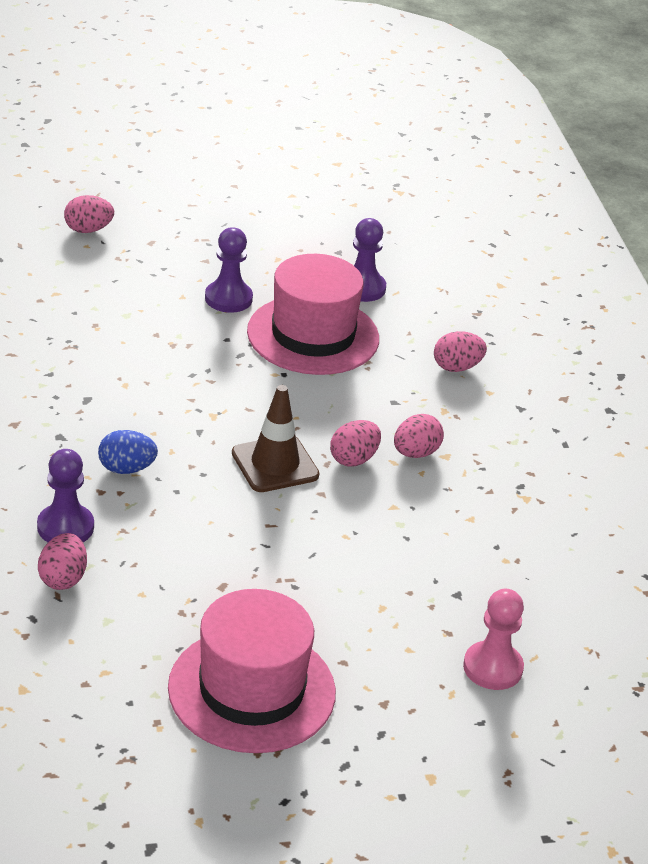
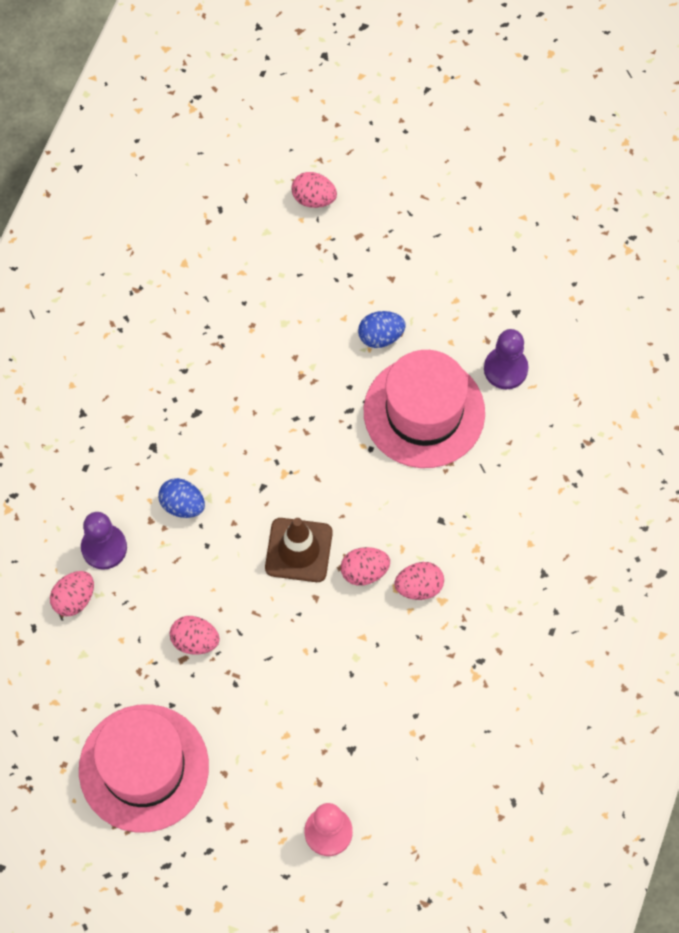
camera: 35 degrees right, 30 degrees up
(228, 298) = (381, 336): purple pawn -> blue egg
(456, 367) = (522, 502): pink egg -> pink egg (195, 641)

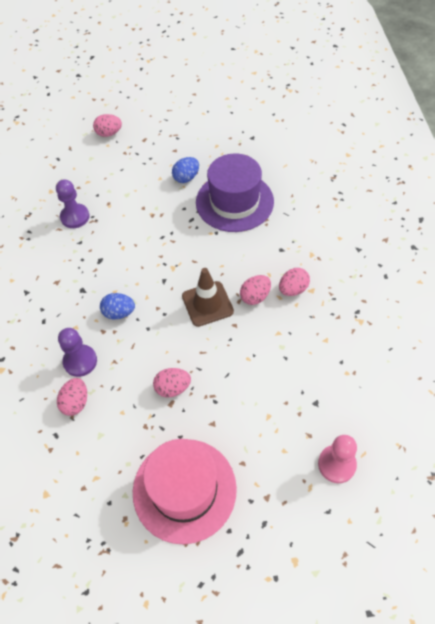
camera: 25 degrees left, 10 degrees down
(424, 412) = (234, 202): pink hat -> purple hat
(505, 369) = (265, 163): purple pawn -> purple pawn (75, 217)

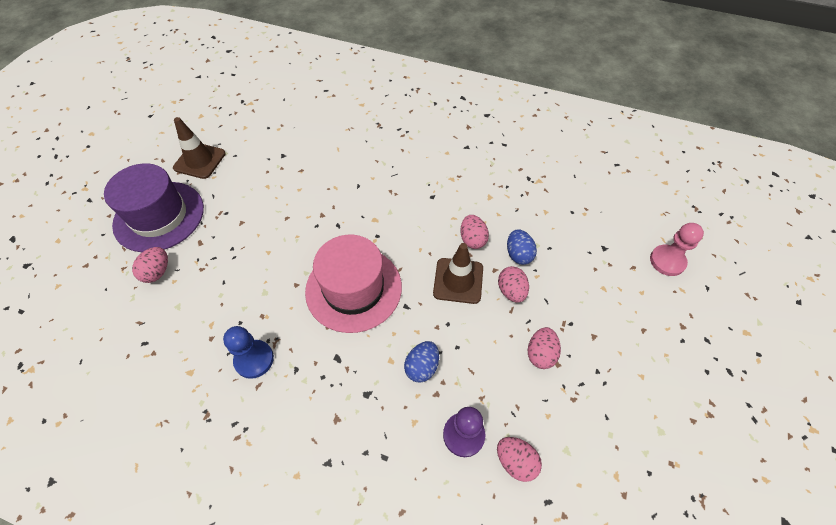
camera: 65 degrees left, 0 degrees up
(75, 217) = (254, 359): purple pawn -> blue pawn
(184, 489) = (656, 392): pink hat -> pink hat (353, 289)
(186, 178) = (288, 229): blue egg -> blue egg (518, 254)
(212, 97) = (199, 161): none -> brown traffic cone
(234, 202) = (351, 204): purple hat -> purple hat (159, 216)
(293, 289) = (481, 209): pink egg -> pink egg (511, 291)

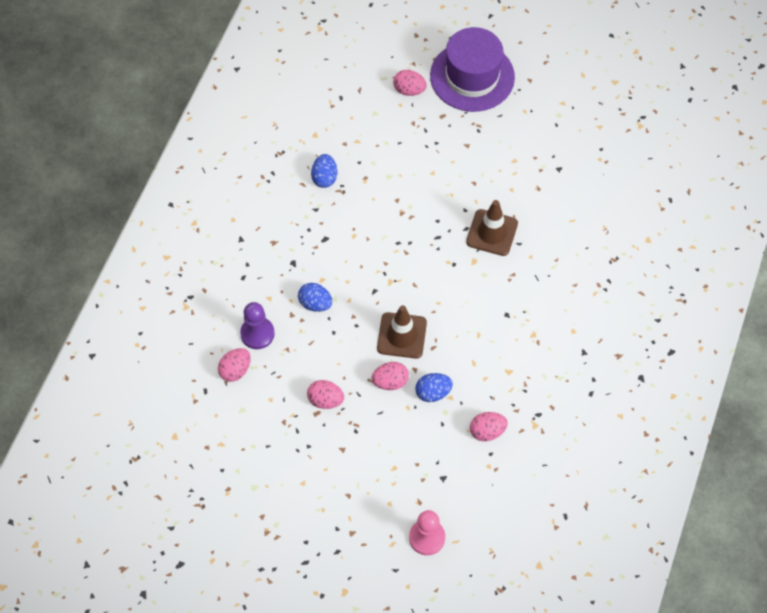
camera: 90 degrees right, 5 degrees up
(199, 161) = (546, 94): brown traffic cone -> brown traffic cone (492, 233)
(254, 359) = (324, 178): blue pawn -> blue egg
(353, 289) = (392, 247): pink hat -> none
(472, 239) = (451, 351): pink egg -> pink egg (487, 431)

